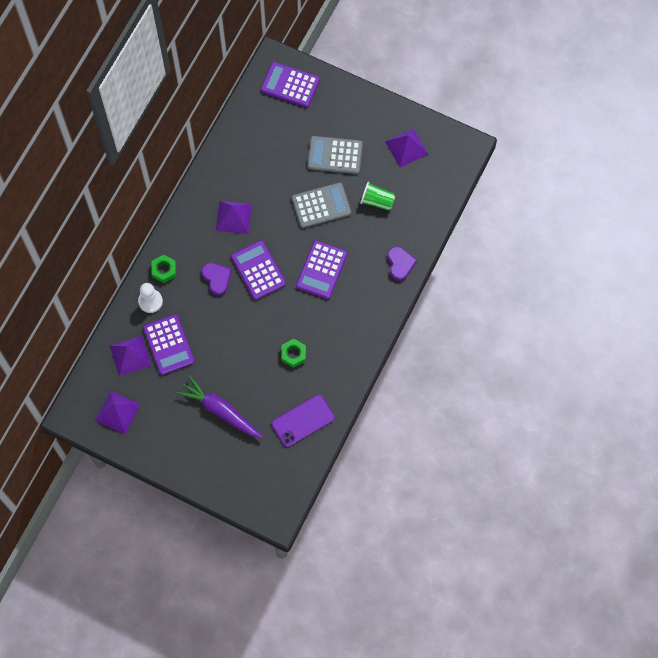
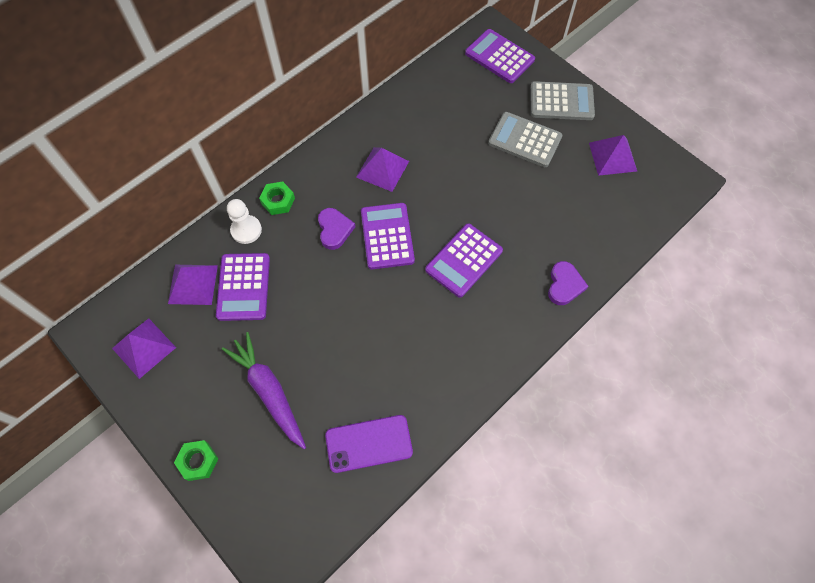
camera: 20 degrees right, 5 degrees down
(293, 354) = (390, 351): green nut -> green nut (198, 461)
(321, 205) = (489, 188): grey calculator -> grey calculator (561, 101)
(377, 201) = (559, 204): green cup -> none

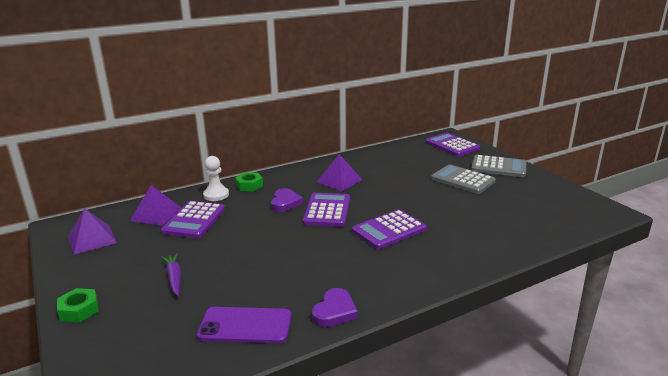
camera: 15 degrees right, 40 degrees down
(269, 392) = (174, 278): purple carrot -> purple carrot, size x0.57
(564, 285) = (481, 255): purple heart -> purple heart (334, 311)
(612, 157) = (540, 195): purple pyramid -> none

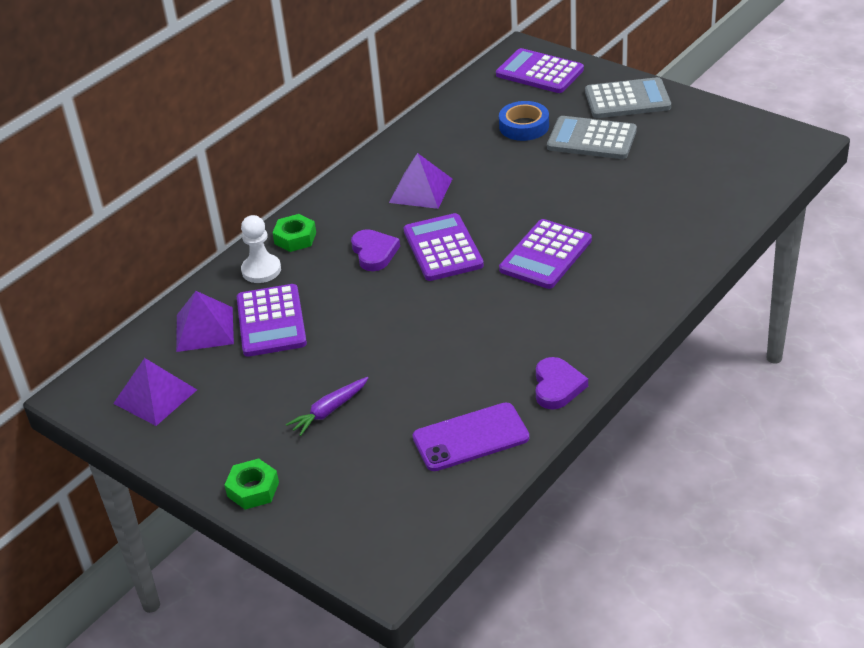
camera: 20 degrees left, 15 degrees up
(174, 278) = (329, 411): purple carrot -> purple carrot turned 90 degrees counterclockwise
(424, 166) = (524, 126): none -> blue tape

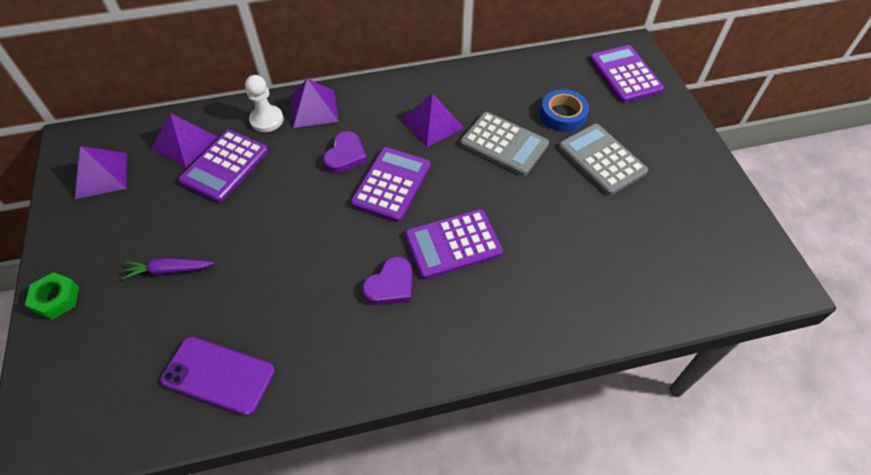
camera: 35 degrees right, 15 degrees up
(295, 238) = (314, 108): green nut -> purple pyramid
(557, 386) = (325, 379): purple heart -> purple heart (391, 285)
(627, 99) = (668, 140): grey calculator -> grey calculator (504, 144)

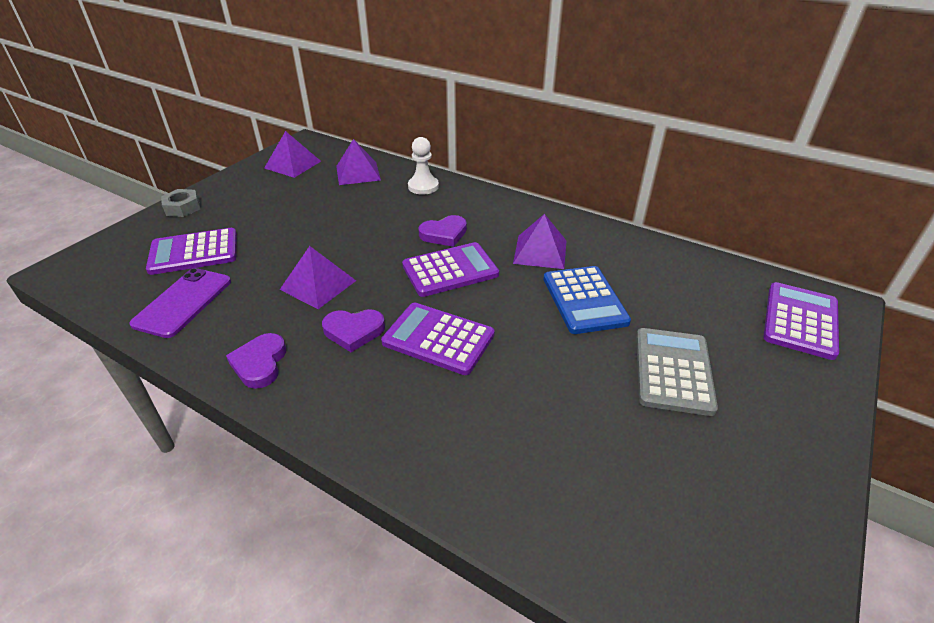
camera: 45 degrees right, 15 degrees down
(56, 299) = (182, 208): green nut -> grey nut
(169, 270) = (249, 230): purple carrot -> none
(218, 375) = (183, 302): purple phone -> purple phone turned 45 degrees clockwise
(225, 166) = (361, 196): purple calculator -> purple calculator (194, 252)
(314, 108) = (463, 196): purple pyramid -> purple pyramid (318, 285)
(360, 364) = (260, 363): none -> purple heart
(504, 144) = (584, 300): grey calculator -> blue calculator
(563, 115) = (677, 313): blue tape -> none

